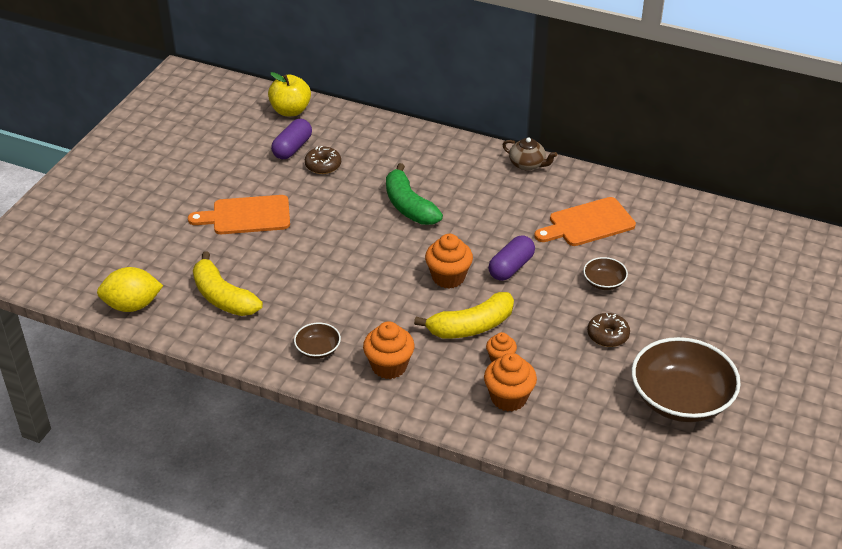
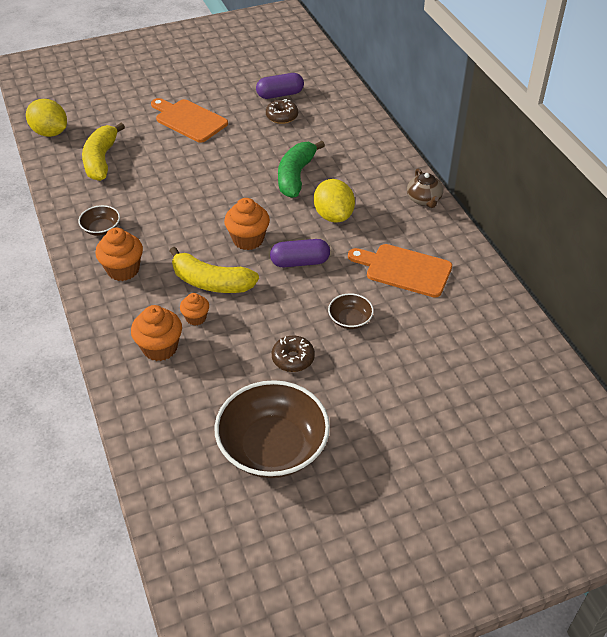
camera: 45 degrees right, 5 degrees up
(290, 111) = (315, 70): yellow apple -> none
(483, 218) = (333, 215): none -> yellow lemon

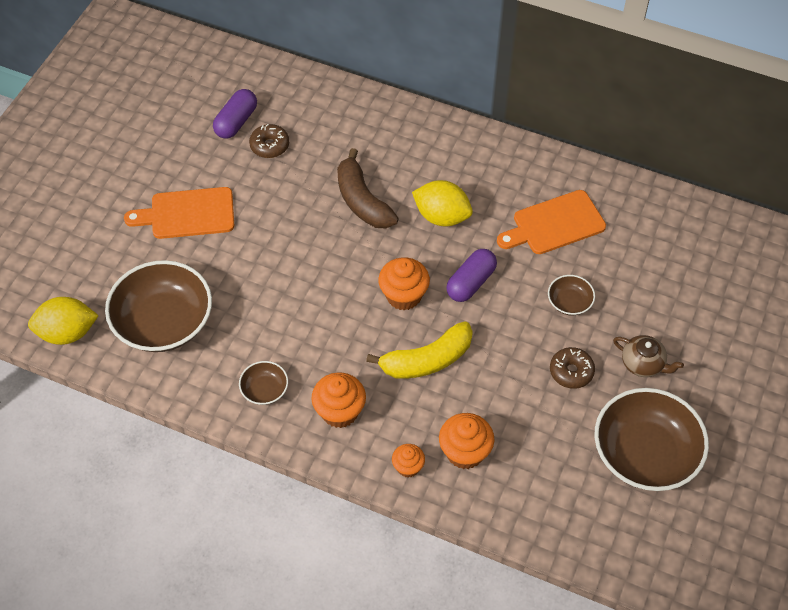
camera: 45 degrees left, 10 degrees up
(101, 160) = (164, 322): yellow banana -> brown bowl
(196, 318) = (457, 402): orange cupcake -> orange cupcake (408, 467)
(295, 176) = (362, 201): green banana -> brown banana
(424, 199) = (491, 144): brown teapot -> brown teapot (643, 364)

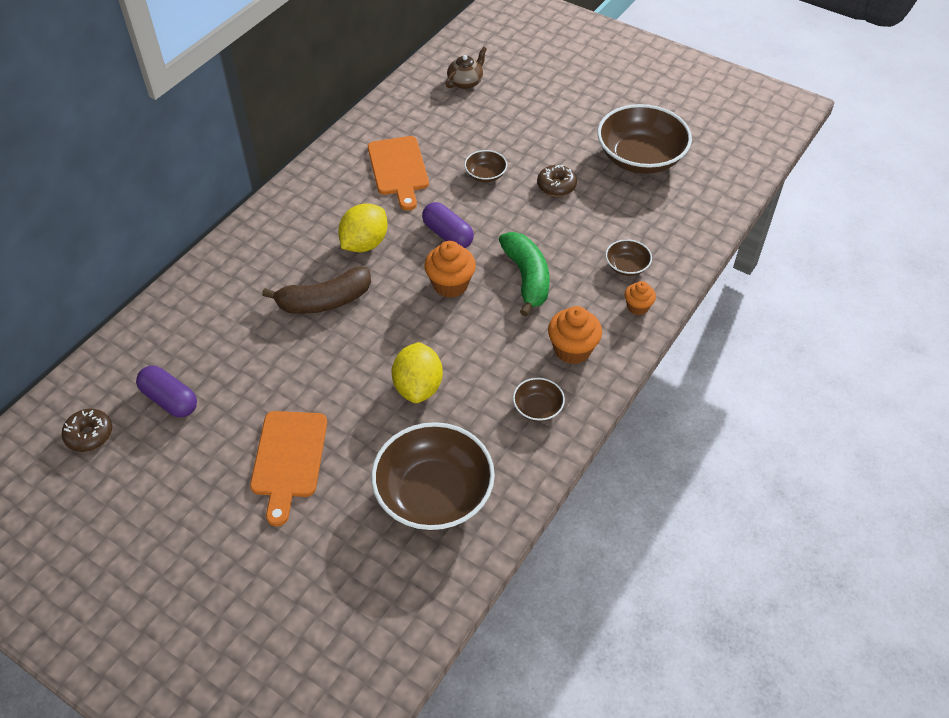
camera: 80 degrees left, 5 degrees down
(67, 333) = (426, 596): yellow lemon -> yellow lemon (418, 387)
(269, 146) = (219, 372): brown donut -> brown donut (89, 435)
(427, 360) = (526, 278): yellow banana -> green banana
(465, 452) = (626, 266): orange cupcake -> brown bowl
(643, 364) = (556, 143): brown teapot -> brown teapot (465, 82)

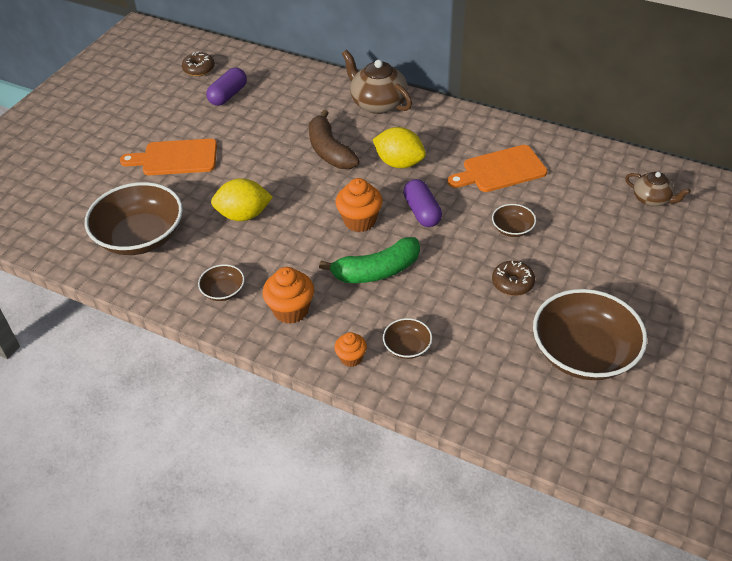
camera: 85 degrees right, 5 degrees down
(248, 251) = (377, 103): none -> brown teapot
(447, 235) = (422, 212): purple capsule -> purple capsule turned 60 degrees counterclockwise

